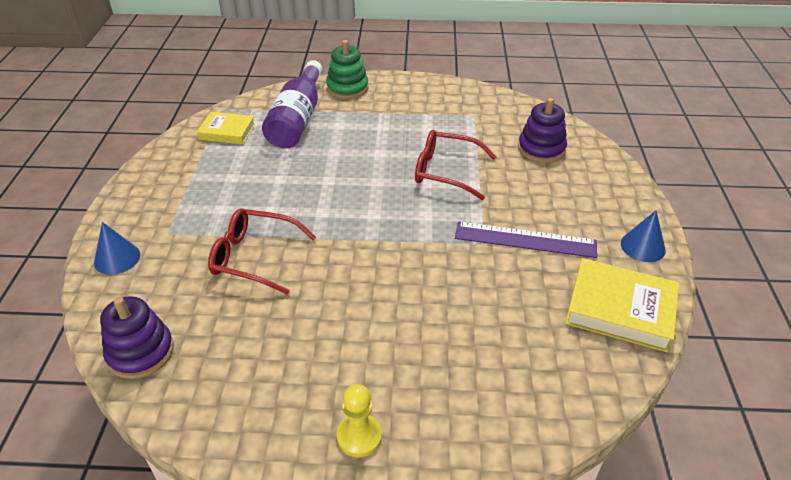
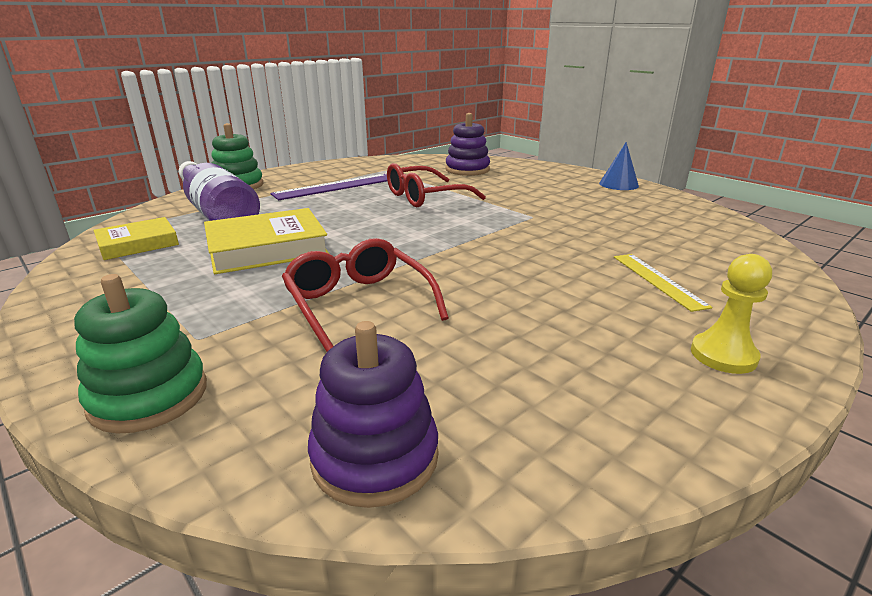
camera: 45 degrees left, 15 degrees down
(117, 258) = (149, 396): blue cone -> green stacking toy
(255, 257) = (359, 304): red glasses -> red glasses turned 90 degrees clockwise
(441, 363) = (658, 280): none -> yellow ruler
(525, 240) = (554, 205): purple ruler -> purple ruler (335, 187)
(620, 309) = (673, 209): yellow book -> yellow book (267, 248)

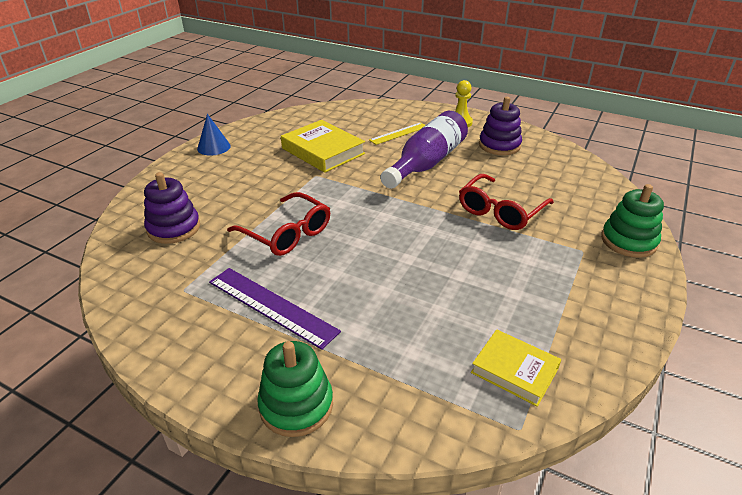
camera: 110 degrees left, 10 degrees up
(218, 213) = (405, 361): purple bottle -> purple bottle (426, 163)
(267, 248) = (461, 279): yellow book -> yellow book (323, 151)
(375, 457) = (589, 178): purple stacking toy -> purple stacking toy (499, 145)

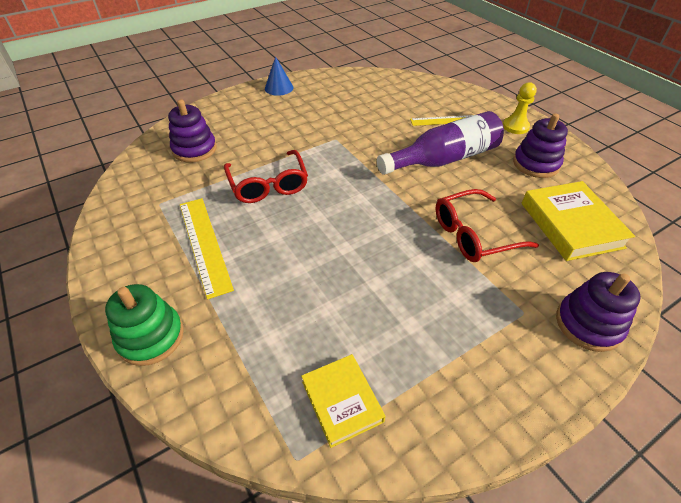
camera: 30 degrees right, 10 degrees up
(272, 306) = (204, 244): purple ruler -> yellow ruler
(323, 151) = (361, 118): yellow book -> yellow book (571, 225)
(628, 241) = (588, 324): green stacking toy -> purple stacking toy

